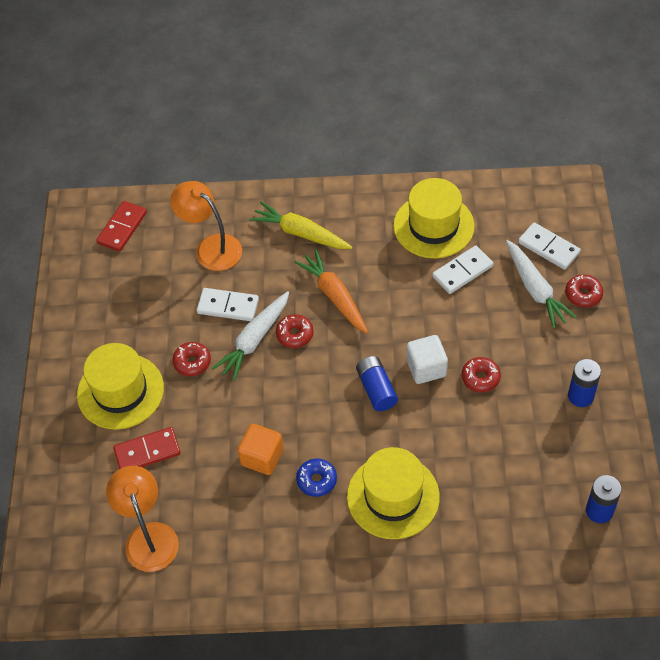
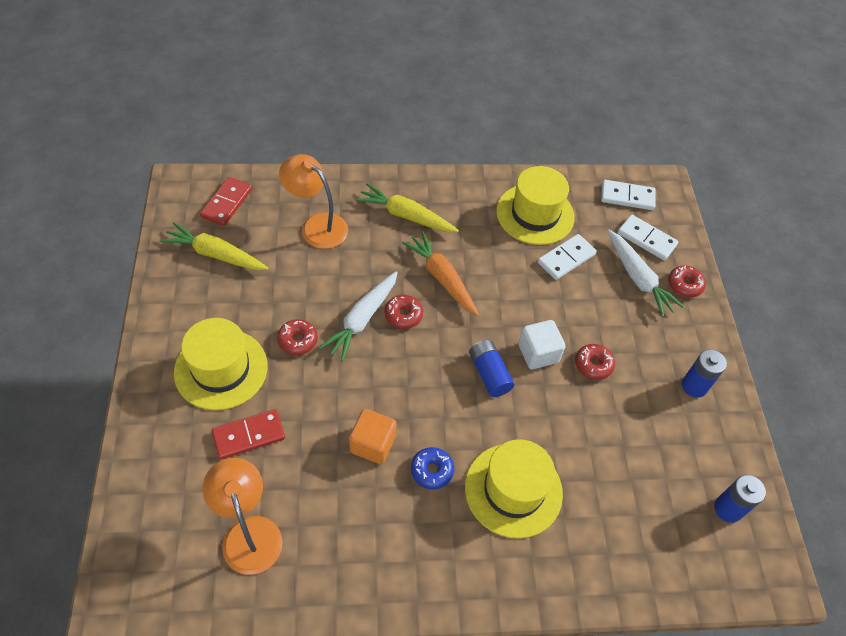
camera: 10 degrees left, 0 degrees up
(113, 280) = (216, 254): none -> yellow carrot
(228, 306) = (334, 284): white domino -> white domino (627, 197)

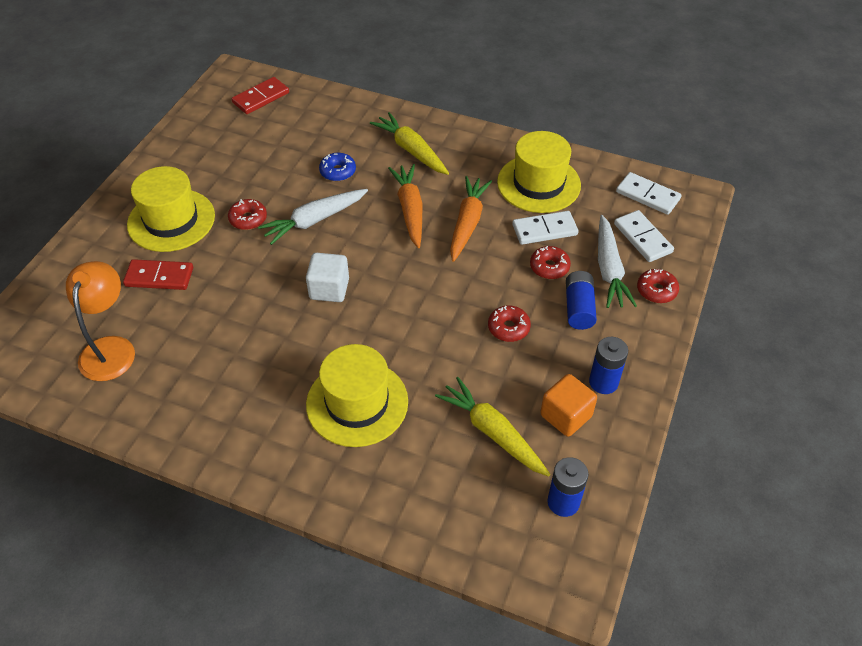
camera: 30 degrees right, 5 degrees down
(216, 254) = (225, 134): yellow carrot -> yellow carrot (493, 432)
(317, 225) = (325, 136): orange lamp -> none
(372, 444) = (256, 320): orange cube -> orange cube (566, 416)
(403, 315) = (353, 228): red donut -> red donut (549, 267)
(431, 470) = (293, 359): blue donut -> blue donut (338, 172)
(489, 374) = (400, 301): blue battery -> blue battery (578, 308)
(499, 274) = (467, 223): none -> orange carrot
(538, 353) = (460, 300): white cube -> white cube (329, 289)

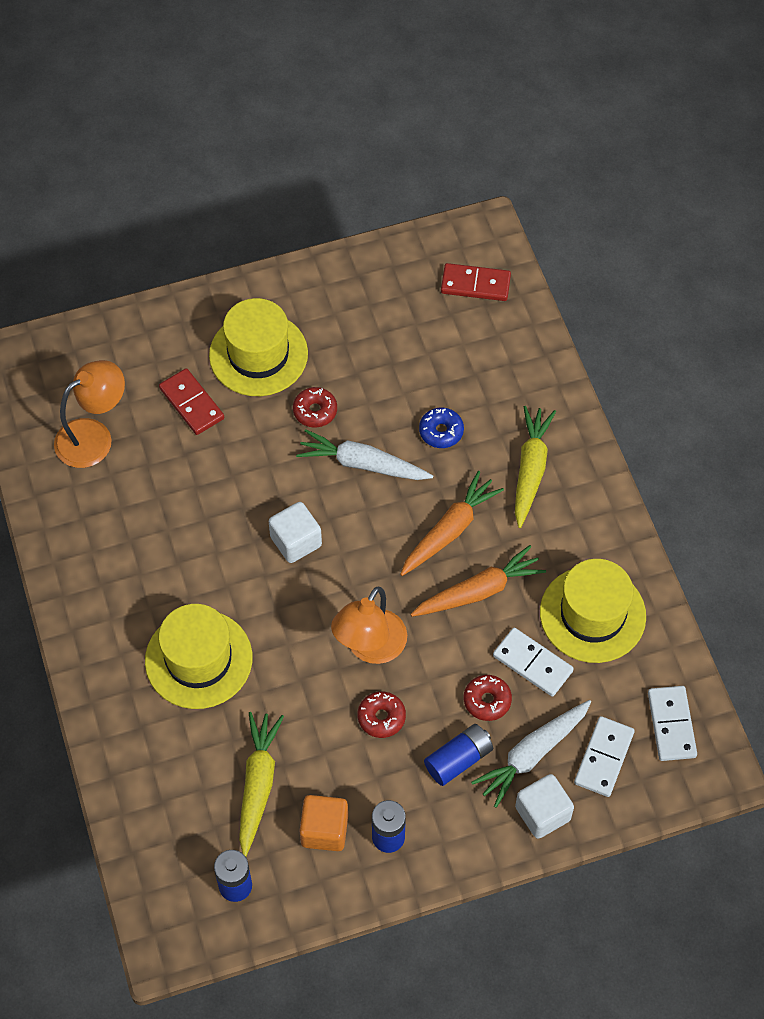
camera: 50 degrees right, 10 degrees up
(450, 301) = (370, 648): none -> orange lamp
(656, 290) = (542, 813): red donut -> white cube

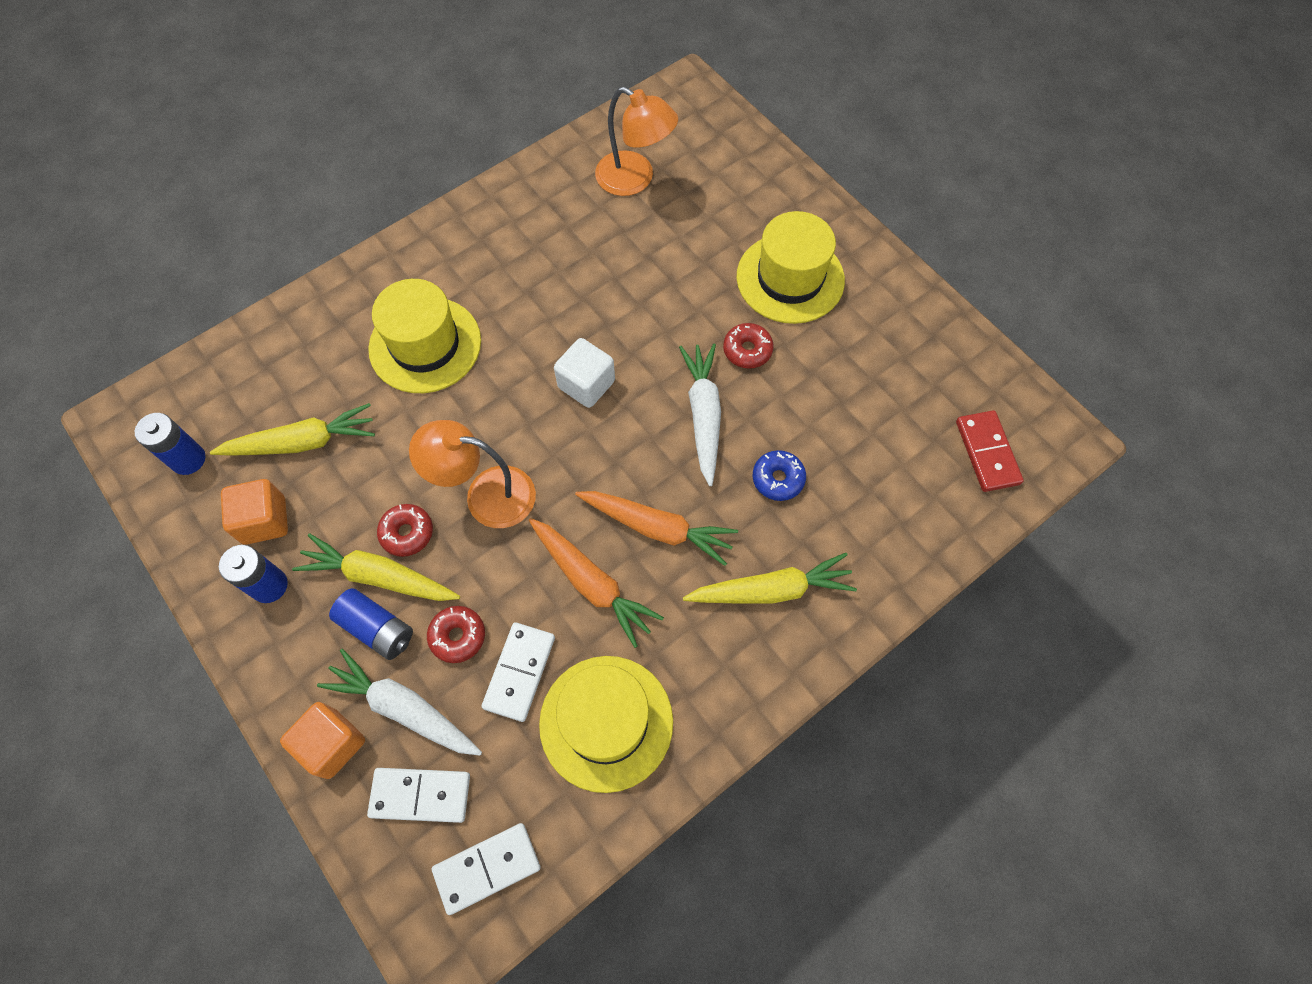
camera: 70 degrees right, 5 degrees up
(192, 403) = (706, 242): red domino -> none
(413, 748) = (379, 576): none -> yellow carrot
(542, 813) = (332, 744): white cube -> orange cube

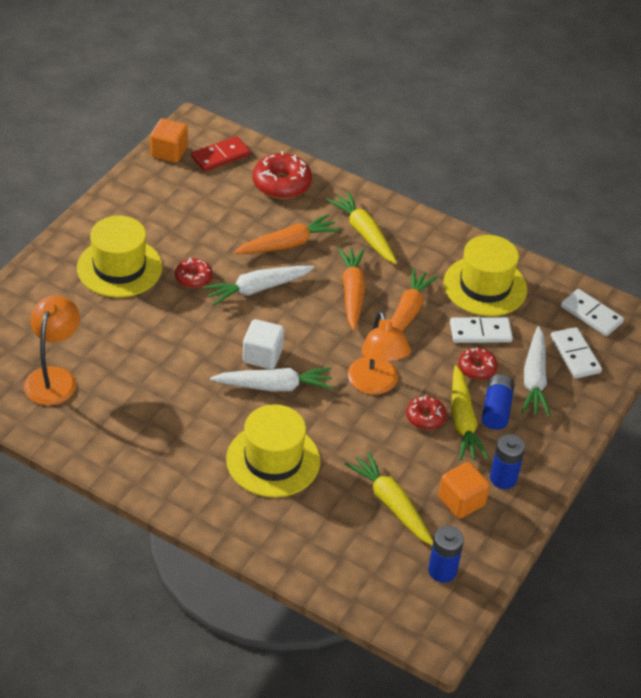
camera: 115 degrees left, 20 degrees down
(332, 744) = (575, 406): orange cube -> orange cube (169, 152)
(532, 381) = (274, 386): none -> white carrot
(778, 479) = (287, 244): blue donut -> orange carrot
(908, 514) = (281, 184): none -> red donut

